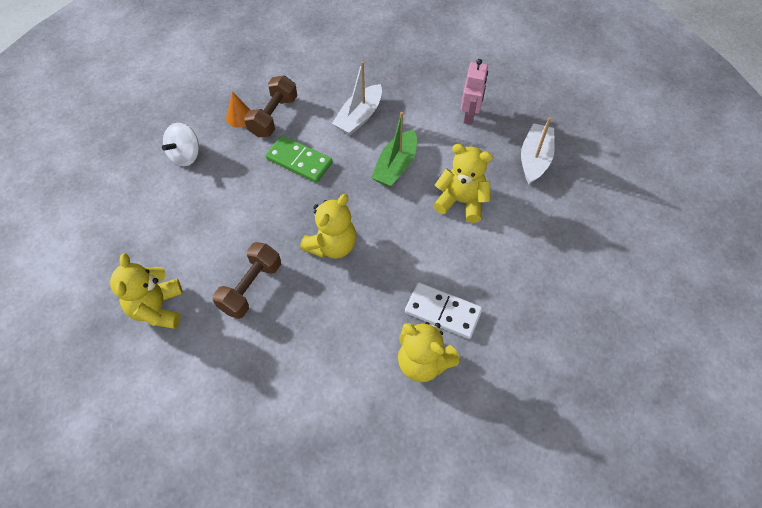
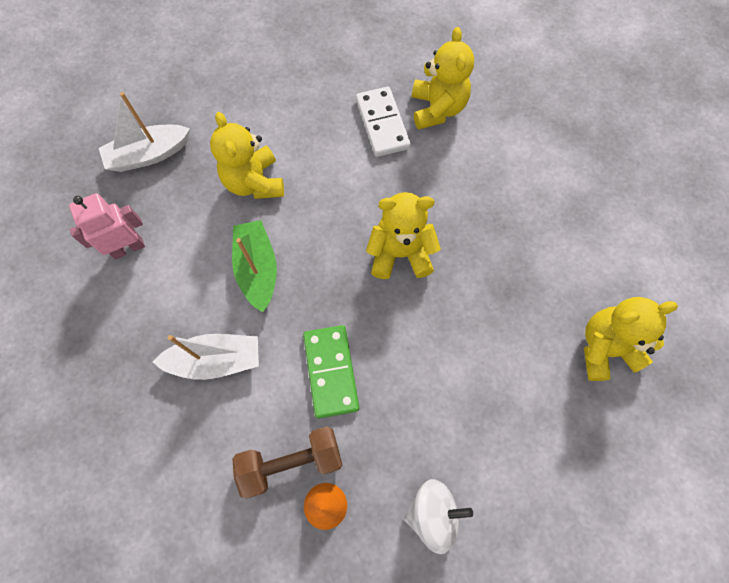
camera: 130 degrees left, 10 degrees up
(157, 308) = (605, 348): yellow teddy bear -> yellow teddy bear turned 150 degrees counterclockwise
(251, 287) = (506, 286): brown dumbbell -> none
(396, 166) = (257, 269): green boat -> green boat turned 90 degrees counterclockwise

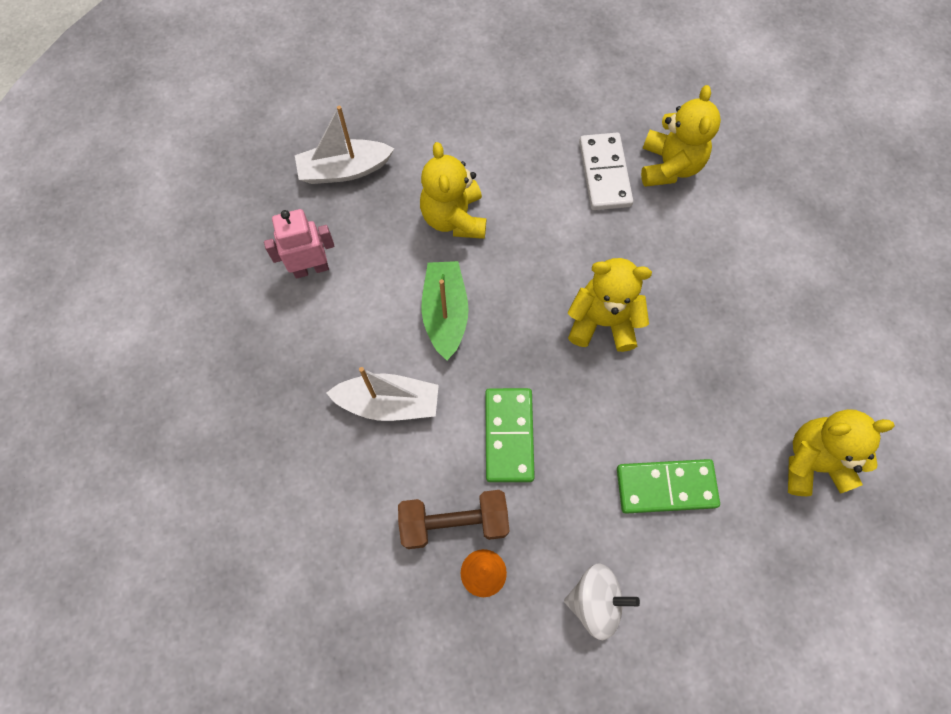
camera: 10 degrees right, 0 degrees up
(480, 393) = (666, 486): none -> green domino

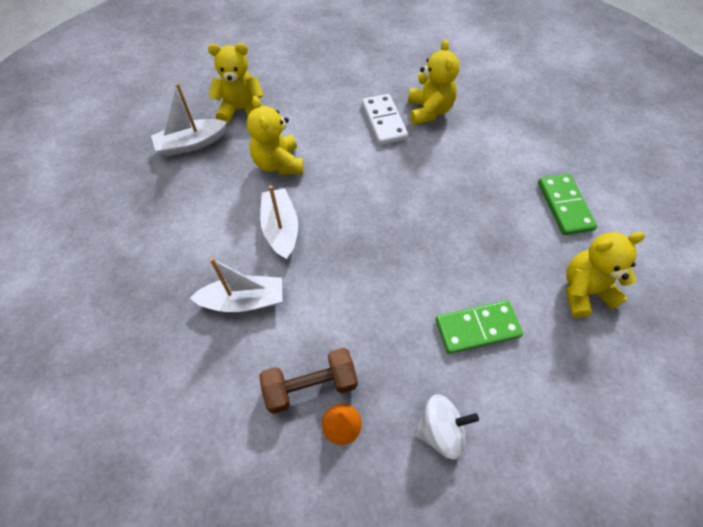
camera: 10 degrees left, 10 degrees down
(311, 268) = (171, 213): pink robot -> none
(445, 313) = (281, 229): green boat -> white boat
(508, 435) = (345, 310): green domino -> green domino (564, 206)
(602, 322) = (402, 217): yellow teddy bear -> yellow teddy bear (241, 110)

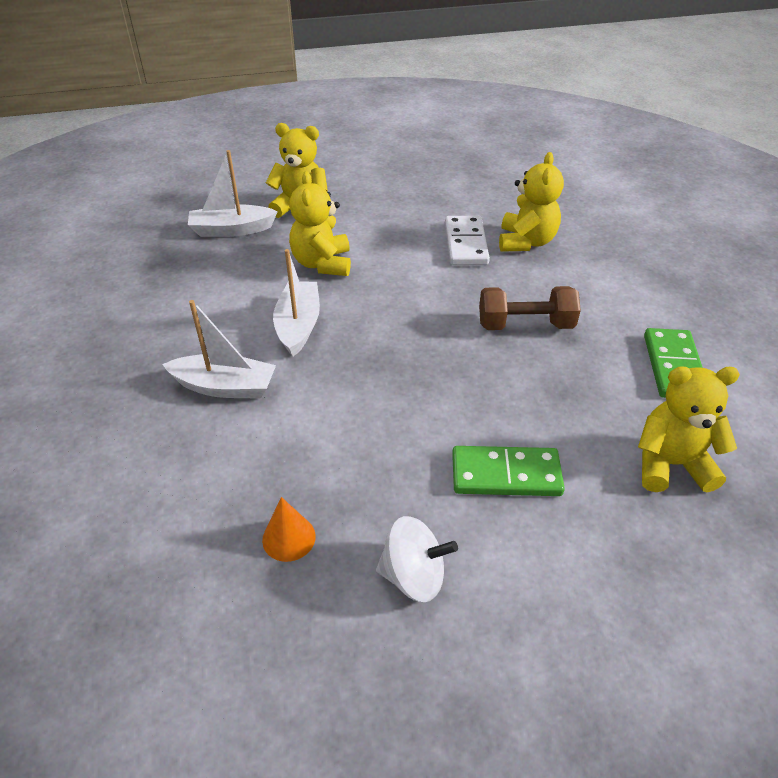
camera: 15 degrees right, 15 degrees down
(310, 386) = (267, 489): brown dumbbell -> brown dumbbell (525, 325)

